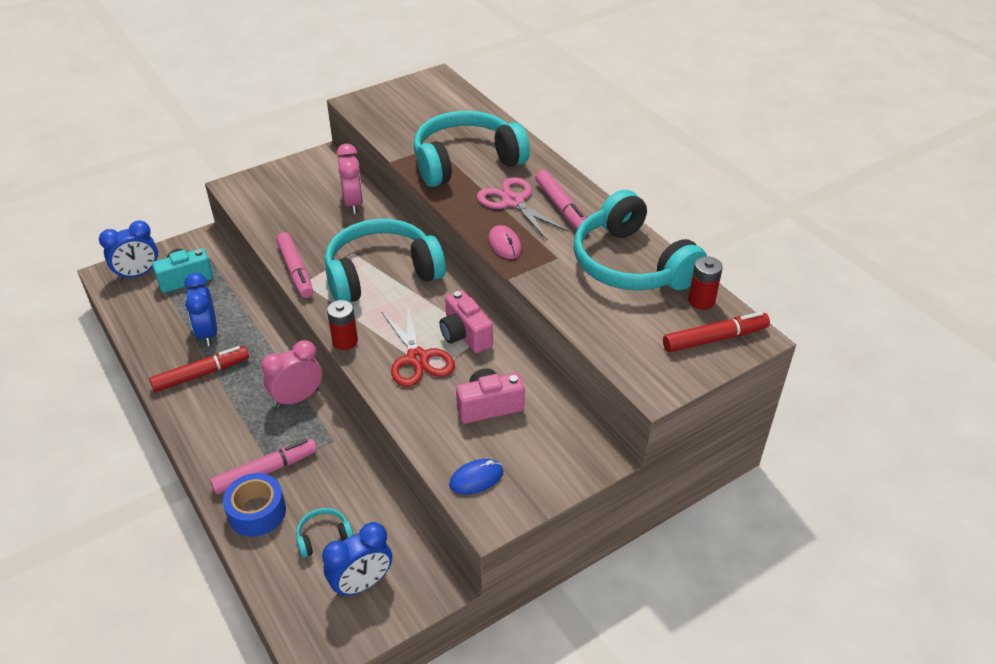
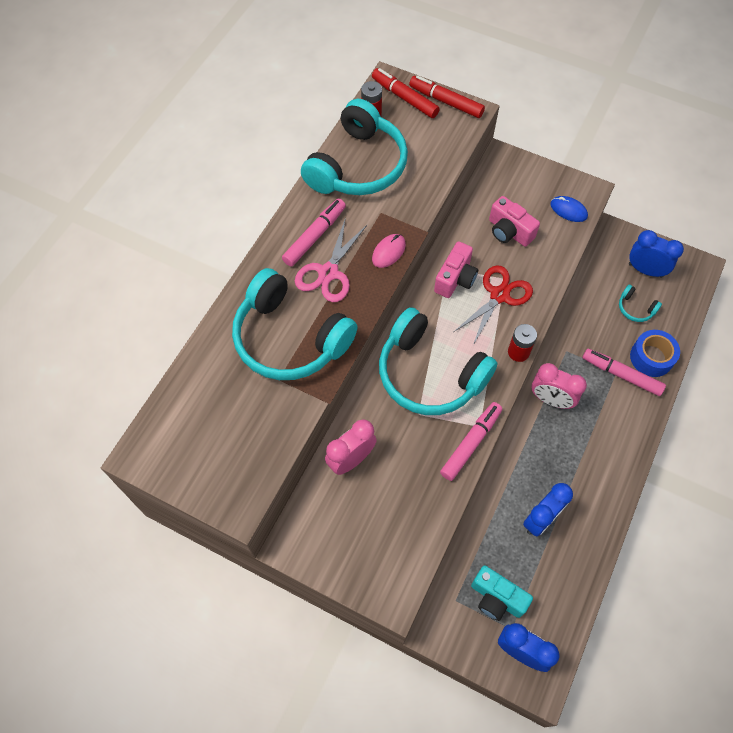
camera: 120 degrees left, 20 degrees up
(201, 374) = (582, 487): red marker -> red marker (446, 101)

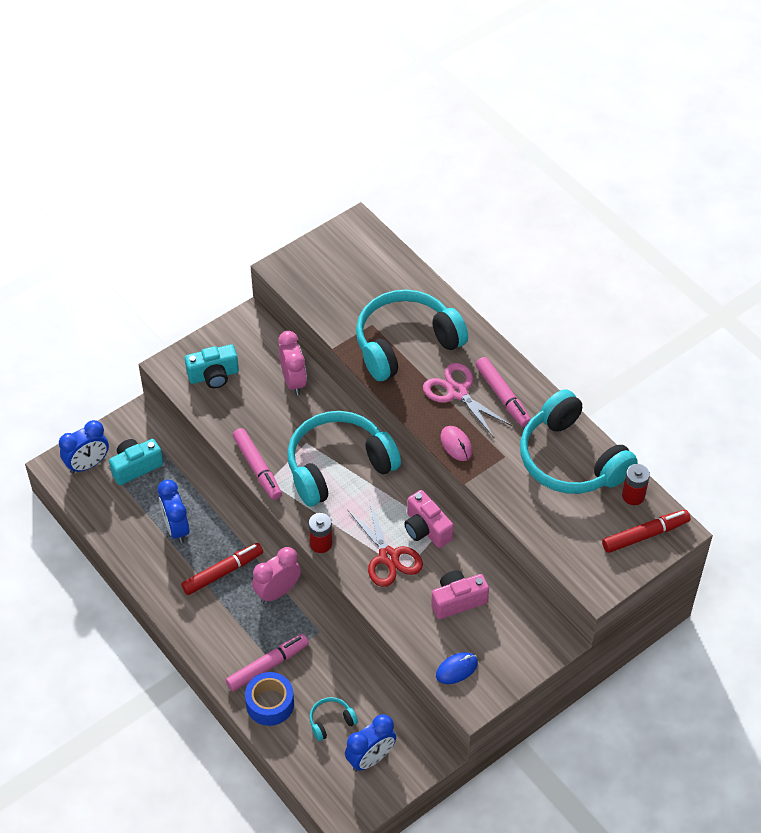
camera: 115 degrees right, 10 degrees down
(382, 543) = (213, 375): none -> turquoise camera
(446, 101) = (623, 570): red marker -> red marker (223, 572)

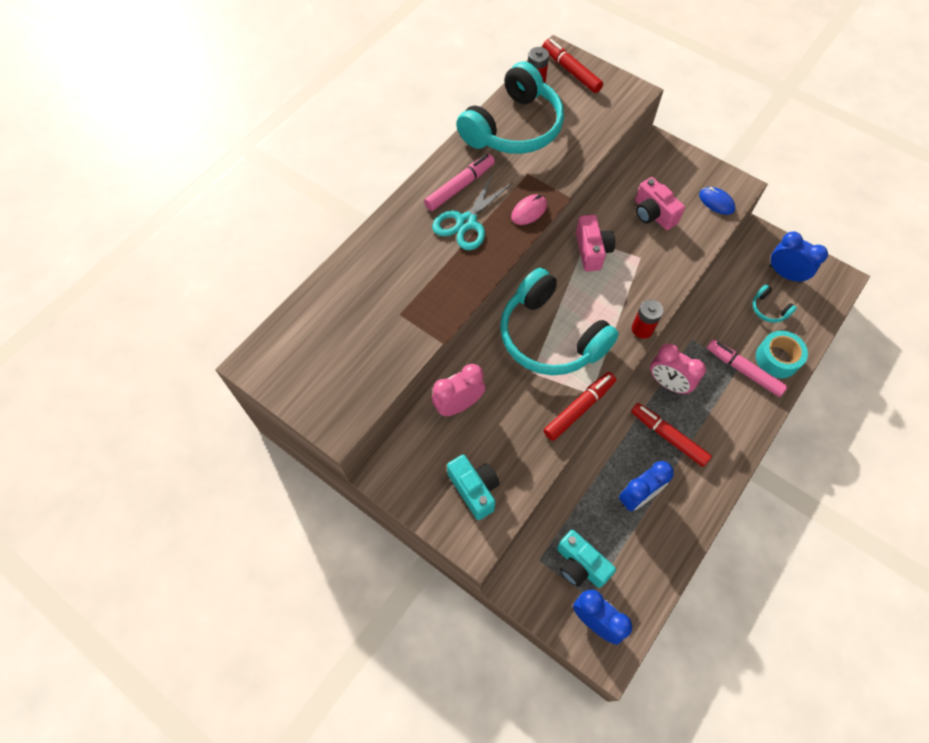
camera: 105 degrees left, 10 degrees up
(257, 468) = (579, 408): pink marker -> red marker
(270, 703) = (777, 359): blue tape -> turquoise tape
(388, 557) = (633, 272): red scissors -> none
(405, 343) = (417, 278): turquoise headphones -> none
(426, 529) = (592, 251): pink camera -> pink camera turned 45 degrees counterclockwise
(457, 392) = (466, 222): pink scissors -> turquoise scissors

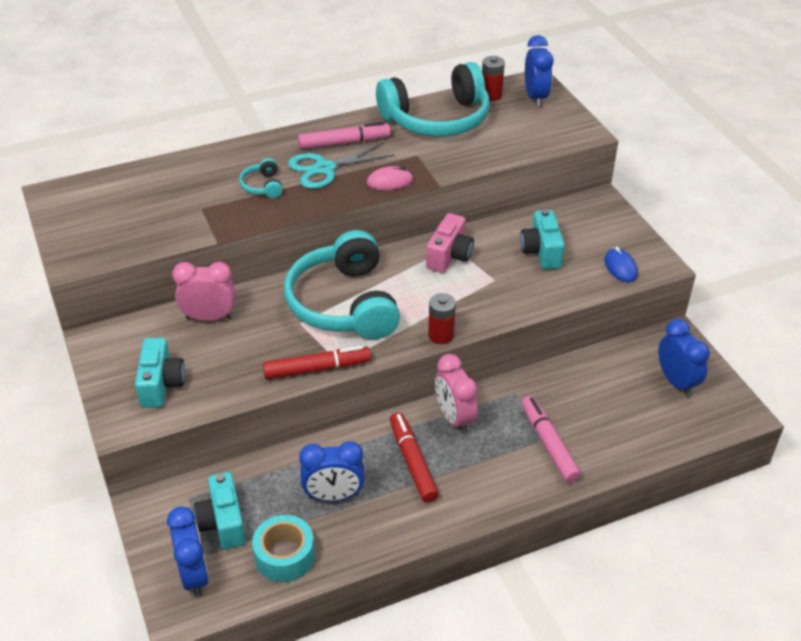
camera: 30 degrees right, 20 degrees down
(571, 71) = (535, 97): red marker -> blue clock
(653, 214) = (541, 252): pink camera -> turquoise camera
(768, 309) = (628, 404): turquoise headphones -> turquoise headphones (262, 186)
(777, 359) = (597, 450): turquoise tape -> turquoise tape (284, 556)

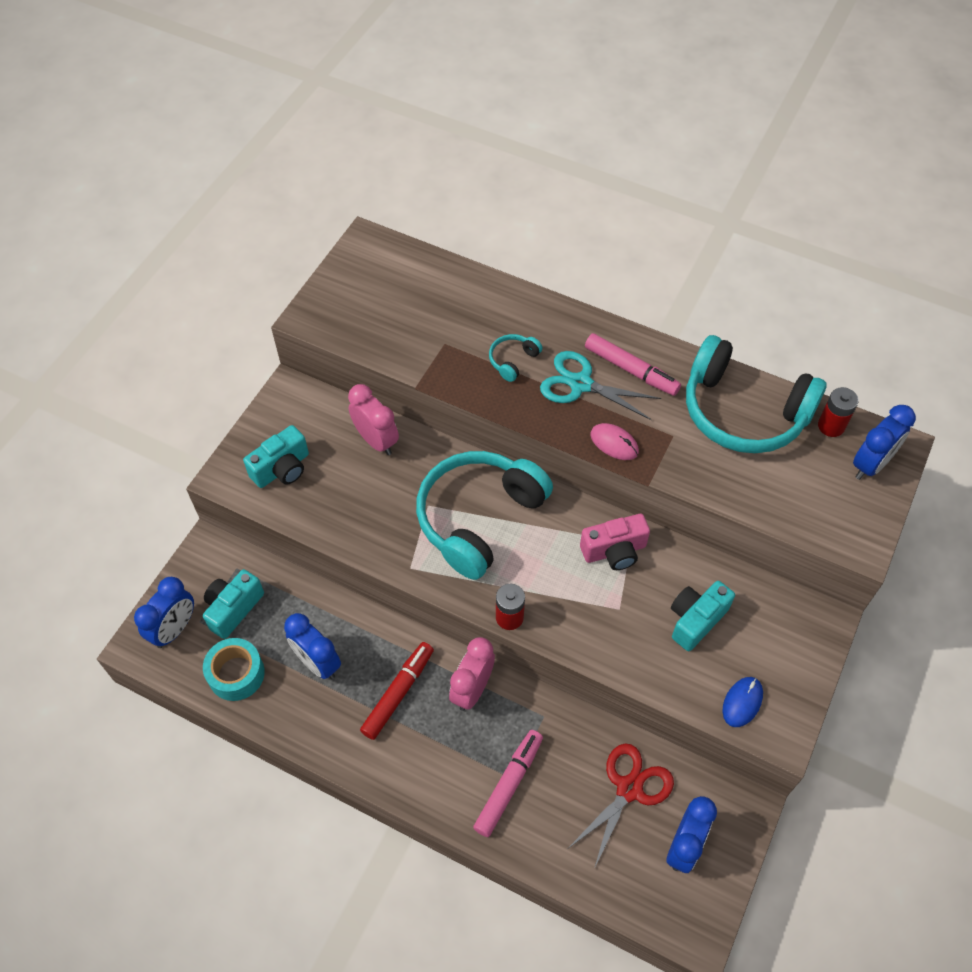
camera: 50 degrees right, 15 degrees up
(317, 369) = (389, 557): red marker -> none
(611, 383) = (629, 789): none -> red scissors

